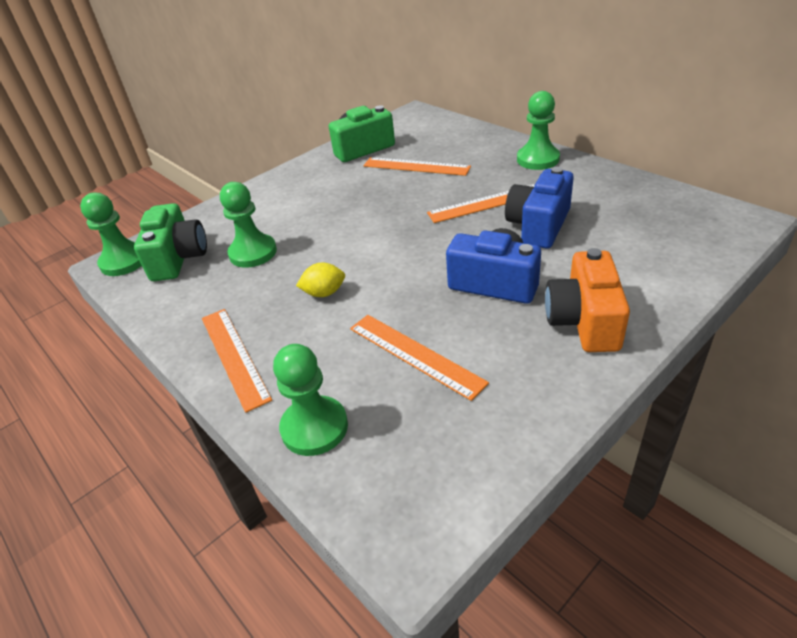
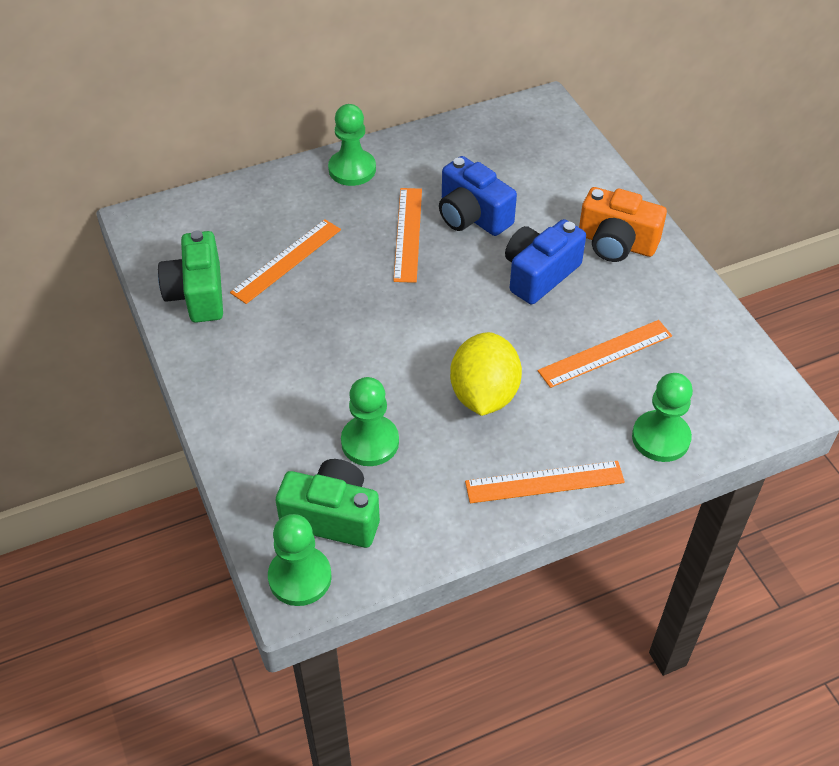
camera: 75 degrees left, 10 degrees up
(324, 293) = (484, 395): yellow lemon -> yellow lemon, size x1.95

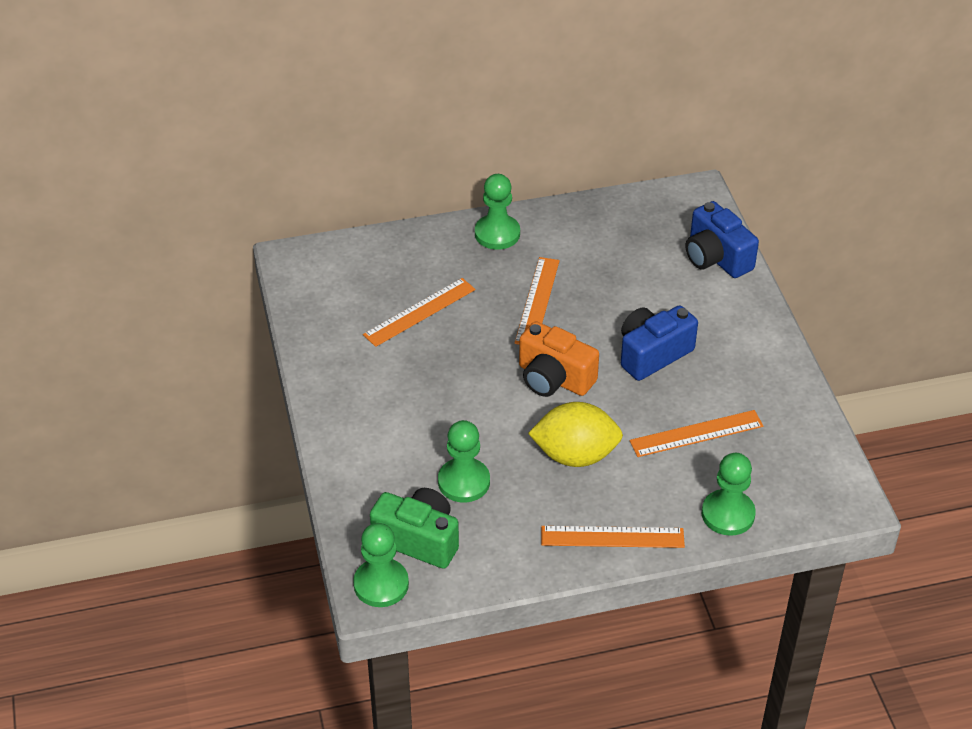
camera: 10 degrees right, 5 degrees down
(197, 294) = (333, 332): green camera -> none
(472, 216) = (601, 292): blue camera -> blue camera (716, 257)
(484, 395) = (575, 455): yellow lemon -> yellow lemon turned 75 degrees clockwise
(616, 243) = (733, 334): orange camera -> orange camera (554, 378)

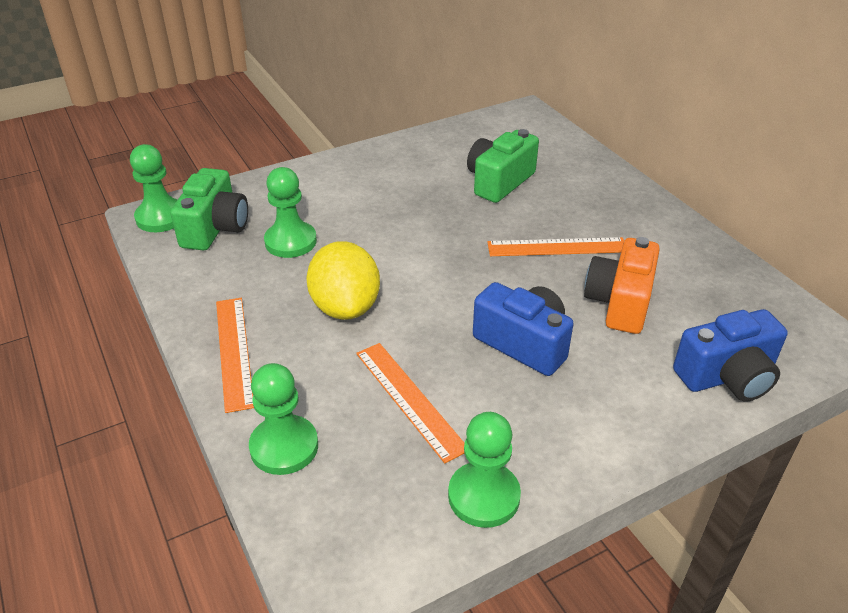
camera: 75 degrees right, 5 degrees down
(419, 312) = (499, 182): orange ruler -> green camera
(497, 234) = (637, 207): green pawn -> green pawn (483, 496)
(554, 378) = (450, 275): orange camera -> orange camera (619, 302)
(716, 257) = (727, 376): blue camera -> blue camera turned 150 degrees counterclockwise

